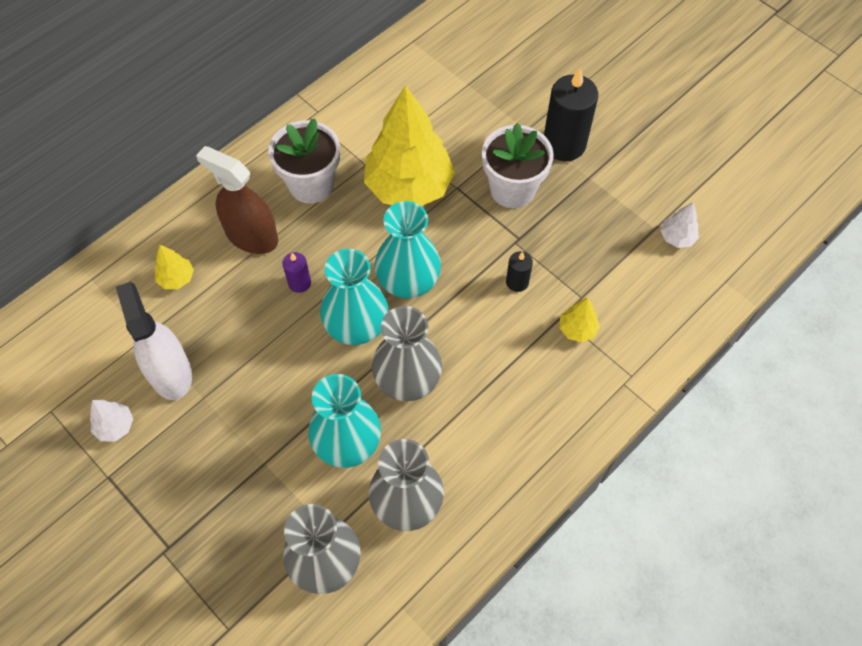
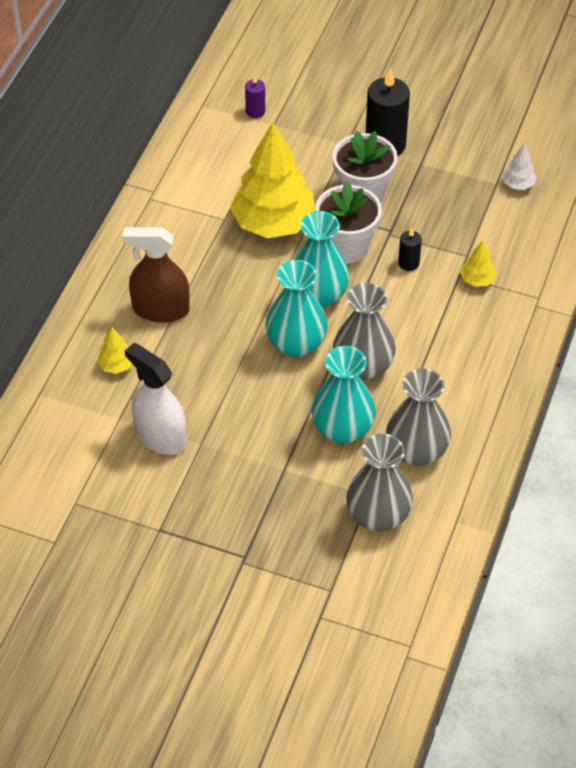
camera: 25 degrees left, 10 degrees down
(115, 426) = (140, 492): white tree -> none
(299, 283) = (226, 330): purple candle -> purple candle (255, 111)
(311, 185) = (187, 251): white flower pot -> white flower pot (346, 247)

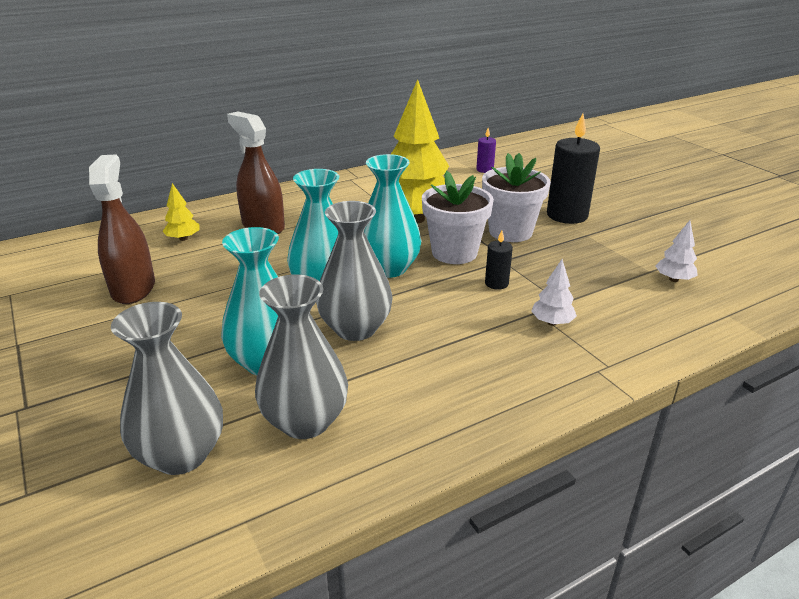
camera: 40 degrees right, 20 degrees down
(160, 436) = (133, 288): white spray bottle -> brown spray bottle
(477, 280) = (552, 322): yellow tree -> white tree

